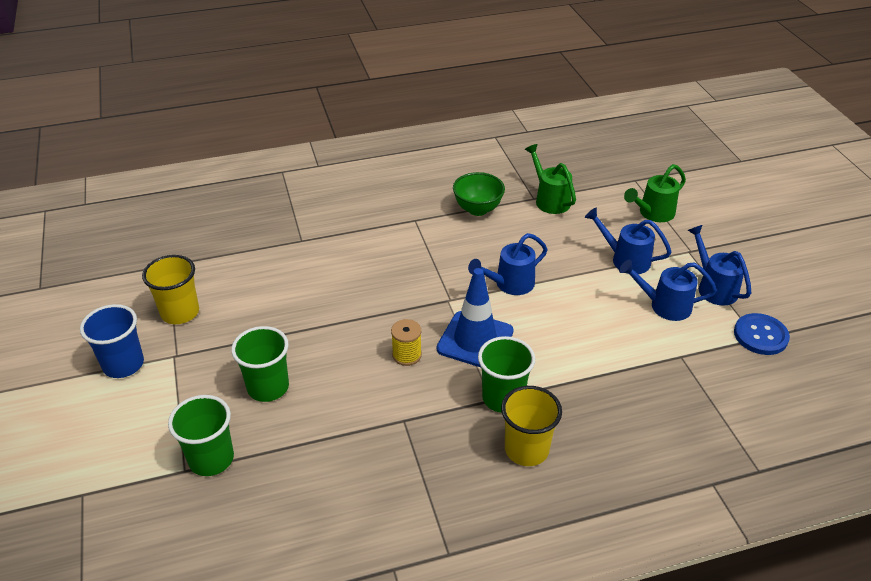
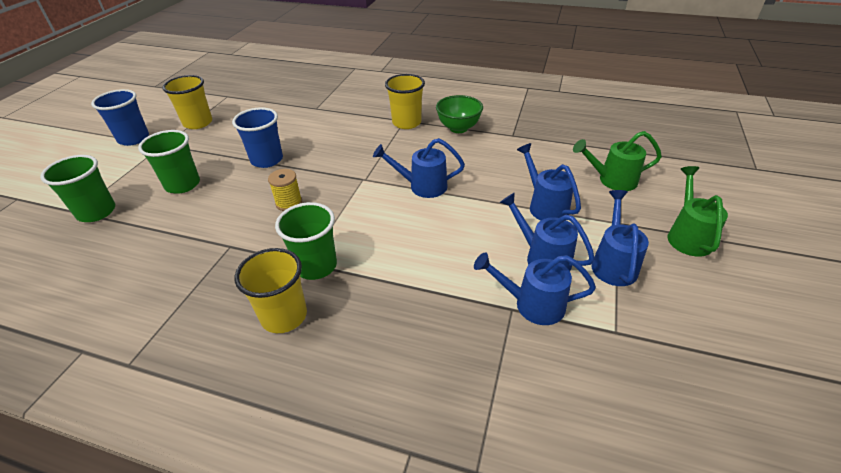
camera: 35 degrees right, 0 degrees up
(325, 321) = (267, 160): none -> blue cup
(420, 222) = (406, 122): none -> yellow cup
(475, 340) = (348, 214): blue traffic cone -> none
(549, 199) = (525, 140): green watering can -> green watering can (687, 236)
(690, 346) = (532, 304): none -> blue watering can
(760, 335) = (623, 331): blue button -> none

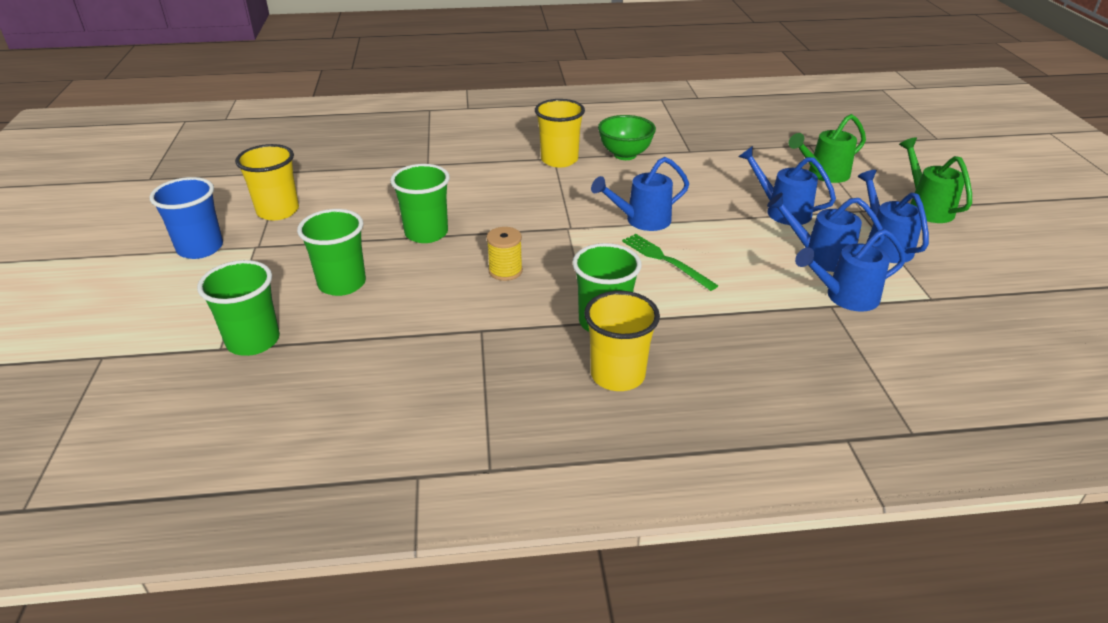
camera: 25 degrees left, 5 degrees down
(267, 160) = (426, 233): blue cup -> green cup
(409, 225) = (665, 260): none -> green fork

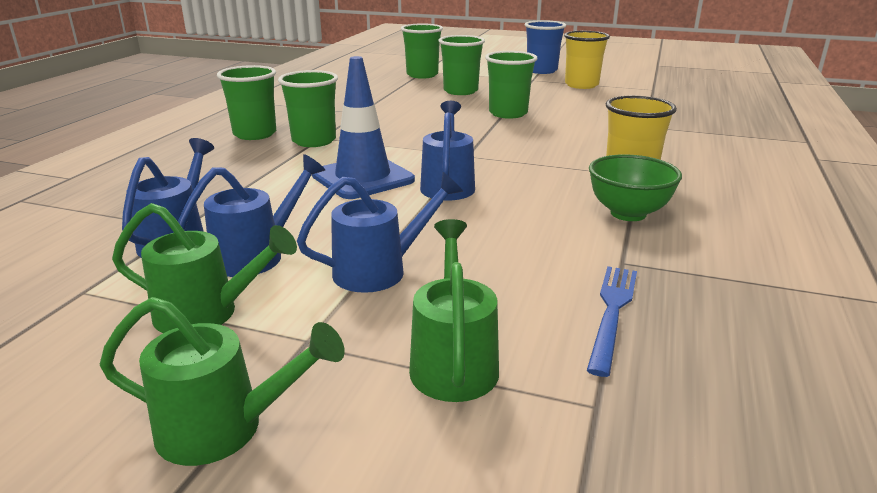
camera: 115 degrees right, 10 degrees down
(505, 271) = (422, 126): yellow spool -> none
(617, 375) = (255, 134): yellow cup -> green cup
(665, 260) = (363, 178): green fork -> blue traffic cone
(742, 148) = (612, 312): none -> blue fork
(884, 245) = (207, 314): blue watering can -> green watering can

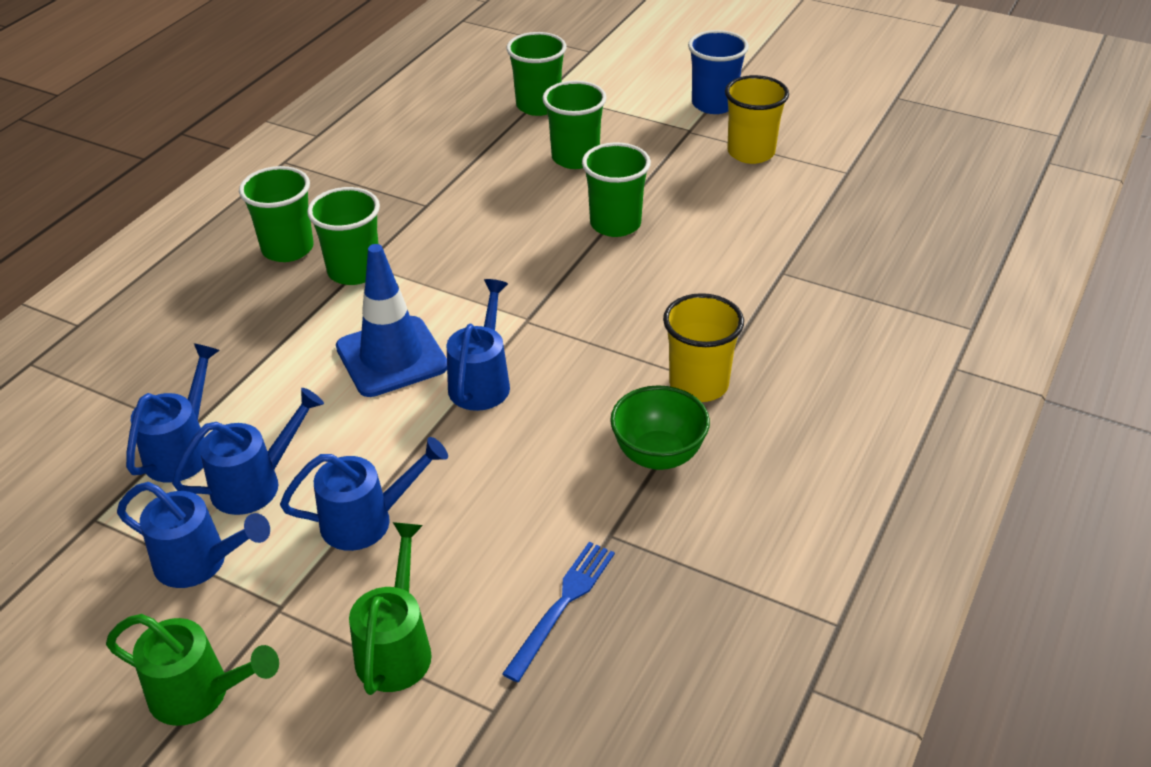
camera: 10 degrees right, 15 degrees up
(207, 314) = (200, 562): green watering can -> blue watering can

